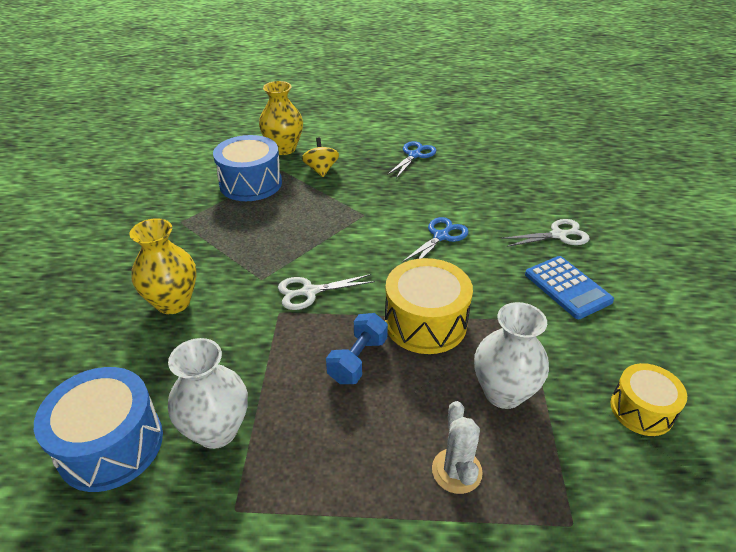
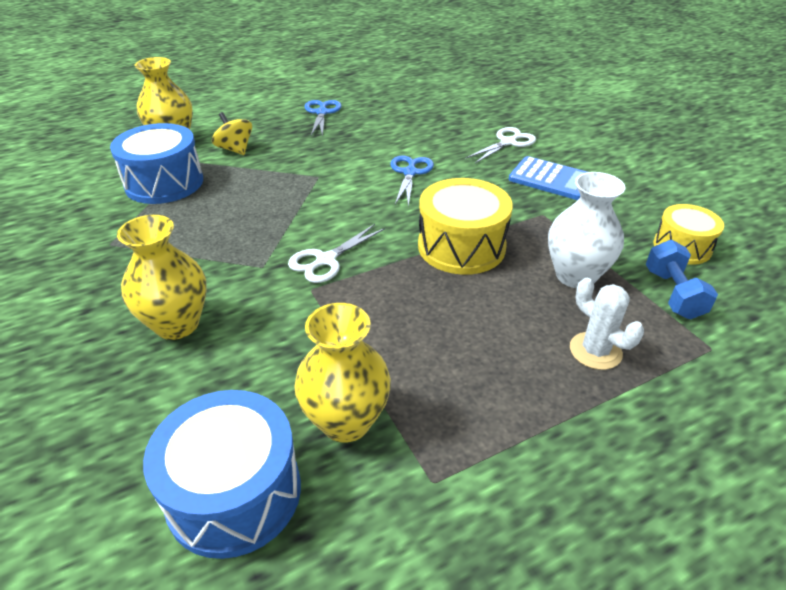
camera: 30 degrees left, 0 degrees up
(217, 430) = (346, 421): white vase -> yellow vase
(357, 360) = (429, 300): blue dumbbell -> blue dumbbell (673, 294)

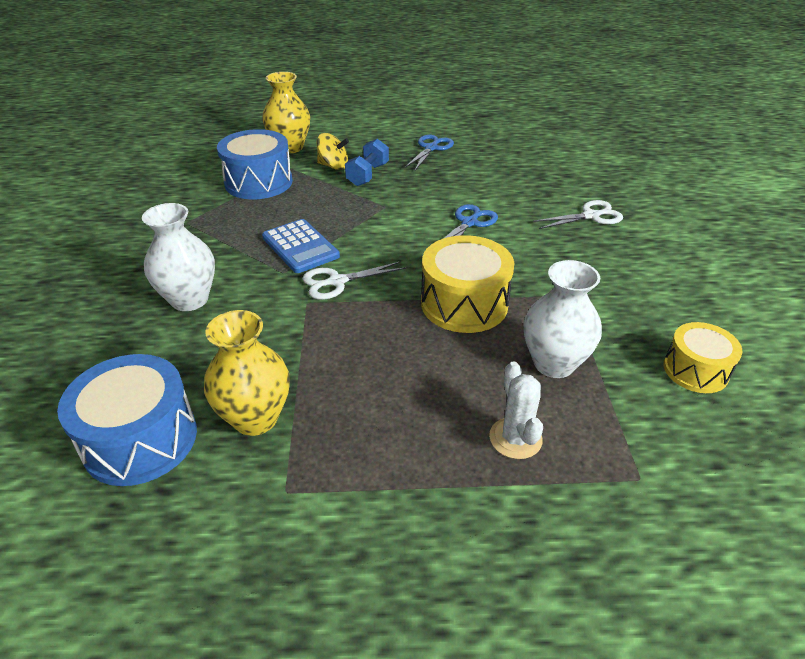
camera: 25 degrees right, 0 degrees up
(177, 324) = (189, 299): yellow vase -> white vase
(235, 149) = (333, 166): yellow spinning top -> yellow spinning top turned 120 degrees clockwise
(551, 179) = (606, 263): blue calculator -> blue calculator (300, 247)
(673, 294) = (643, 413): blue dumbbell -> blue dumbbell (367, 175)

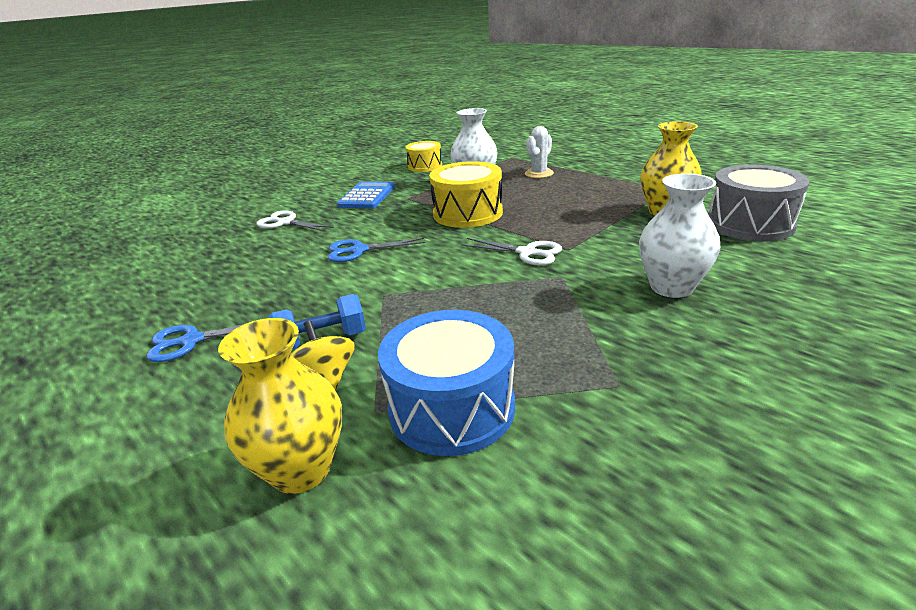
camera: 130 degrees left, 10 degrees down
(140, 439) = (750, 224): blue drum -> grey drum
(300, 247) = (518, 291): blue calculator -> blue calculator (367, 196)

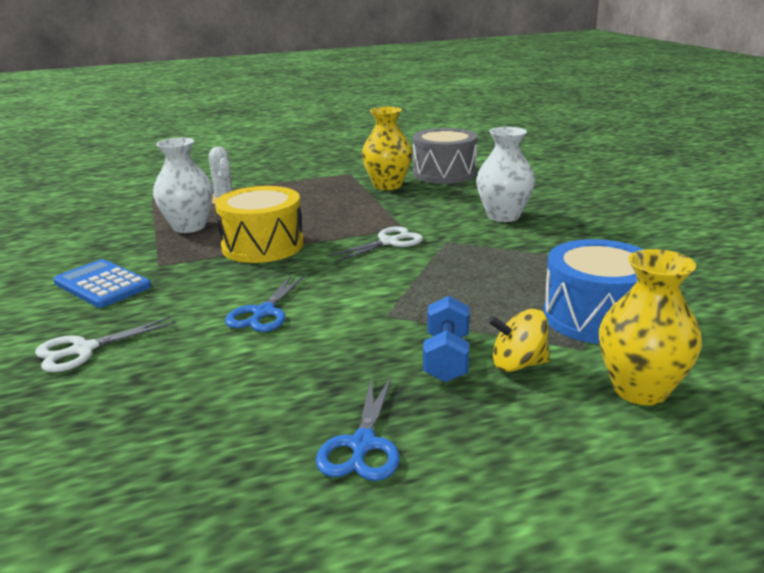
camera: 65 degrees left, 5 degrees down
(425, 166) = (75, 238): yellow drum -> none

